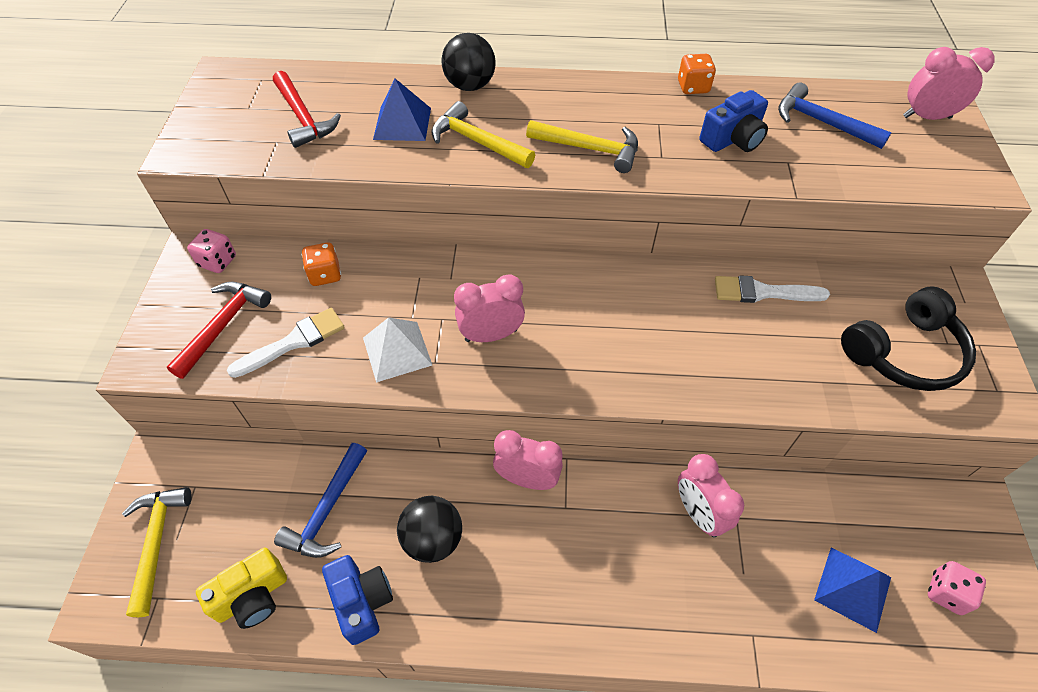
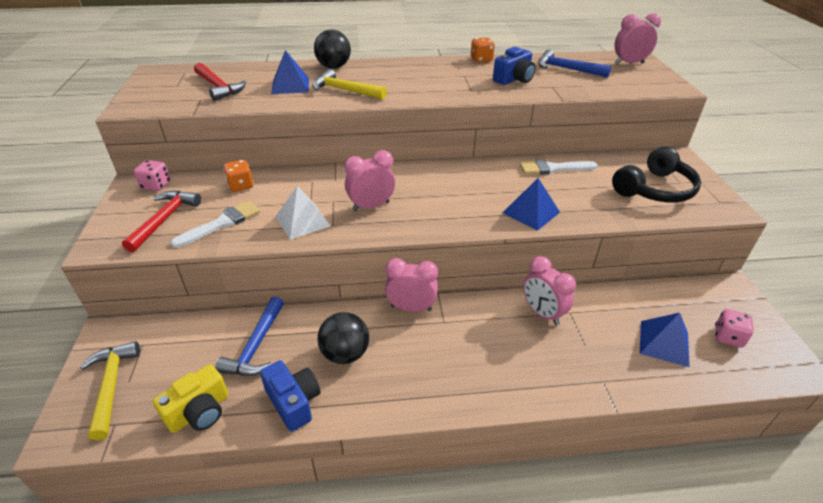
camera: 10 degrees left, 15 degrees down
(589, 149) = (422, 89): yellow hammer -> none
(710, 375) = (531, 212): none -> blue pyramid

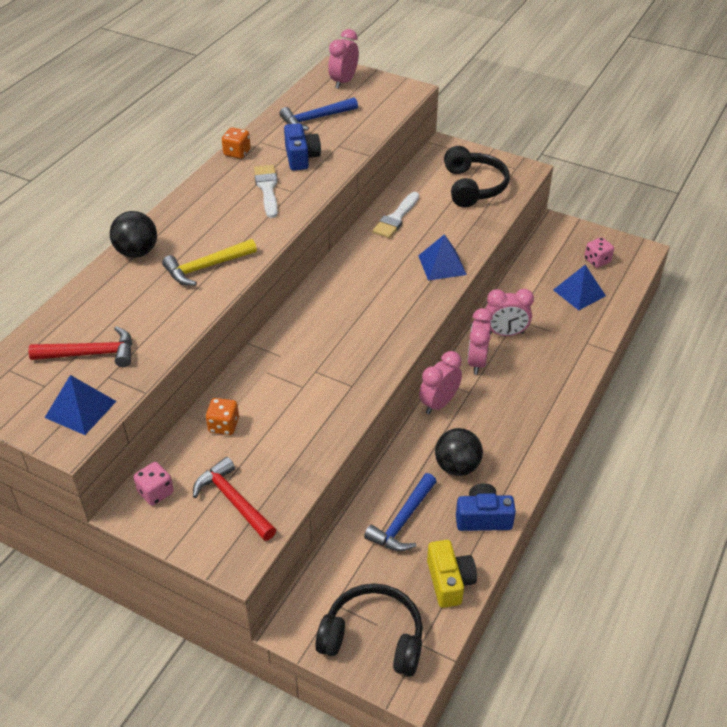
camera: 55 degrees left, 5 degrees up
(111, 386) = (373, 638): yellow hammer -> black headphones
(222, 223) = (281, 459): white brush -> white brush (267, 189)
(256, 346) = (403, 521): blue hammer -> blue hammer turned 75 degrees clockwise
(290, 85) = (150, 299): blue pyramid -> blue pyramid (80, 409)
(303, 221) = (329, 403): white pyramid -> none
(371, 206) = (347, 350): pink clock -> pink clock (477, 362)

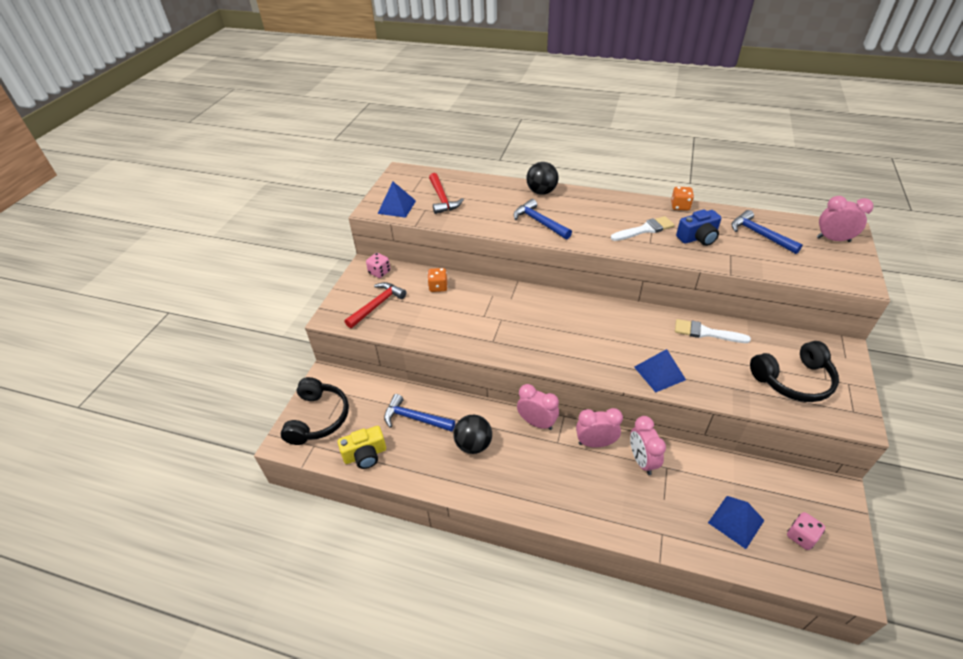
camera: 80 degrees right, 0 degrees up
(206, 267) = (539, 222): yellow hammer -> blue hammer
(483, 518) = (426, 469): blue camera -> none

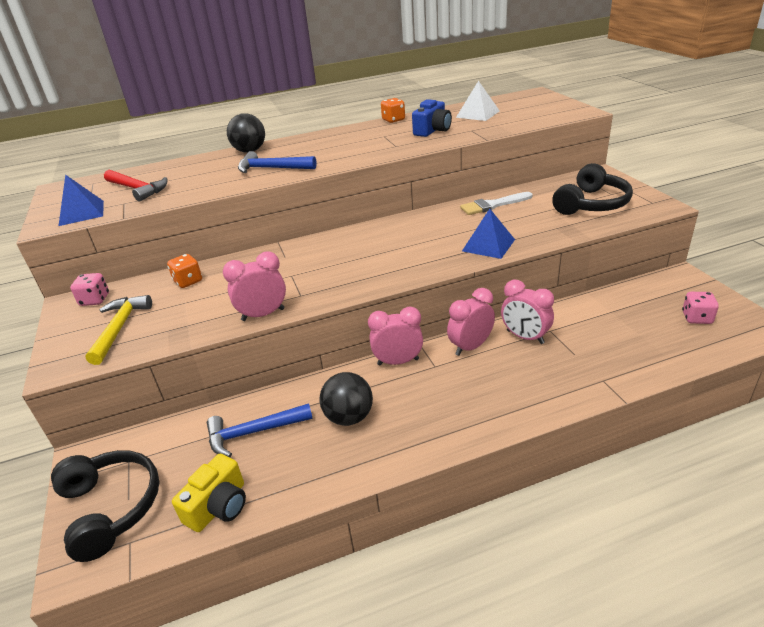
camera: 35 degrees left, 10 degrees down
(377, 305) = (119, 328): red hammer -> yellow hammer
(645, 229) = (381, 140): white brush -> none
(736, 521) = (644, 336): blue pyramid -> none
(760, 235) = (478, 114): blue hammer -> white pyramid
(833, 239) = (532, 100): pink clock -> pink clock (263, 314)

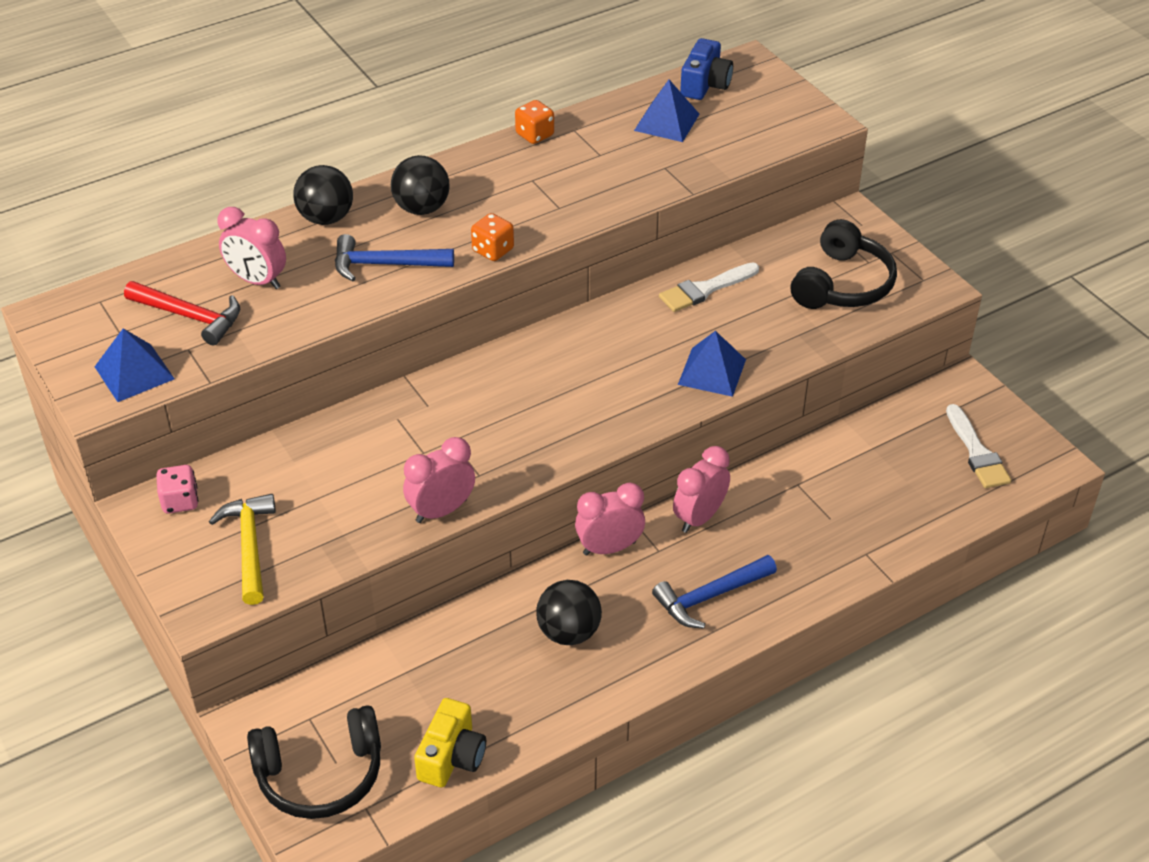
camera: 15 degrees left, 10 degrees up
(111, 508) = (320, 774): black headphones -> black headphones turned 120 degrees clockwise
(188, 281) = (304, 459): orange dice -> orange dice (493, 250)
(254, 432) = (455, 664): blue hammer -> blue hammer (710, 596)
(309, 147) = (422, 208): none -> black ball
(432, 130) = (606, 167): blue camera -> blue camera (705, 84)
(478, 114) = (667, 122): white pyramid -> blue pyramid
(525, 337) = (767, 497): pink clock -> pink clock (257, 281)
(696, 318) = (977, 452): pink dice -> white brush

